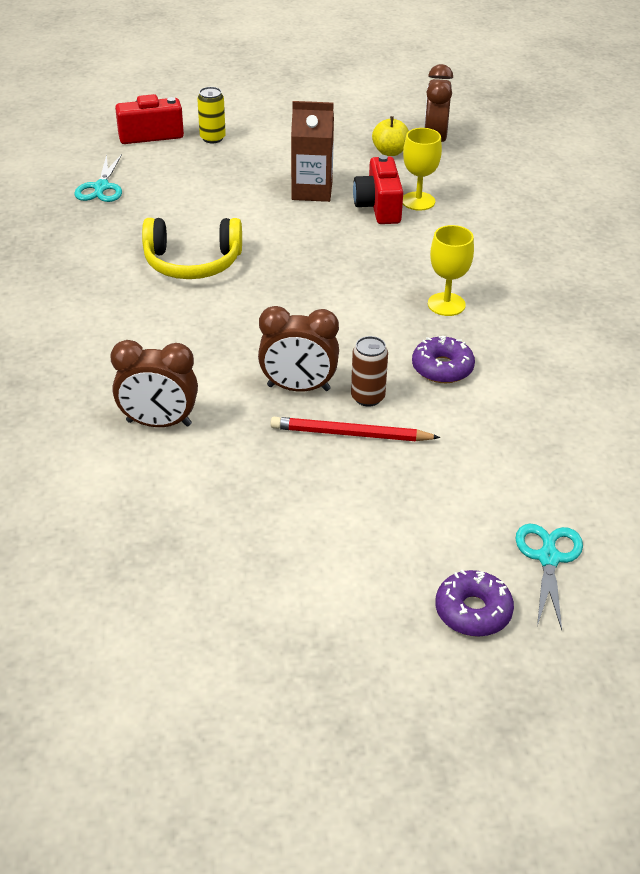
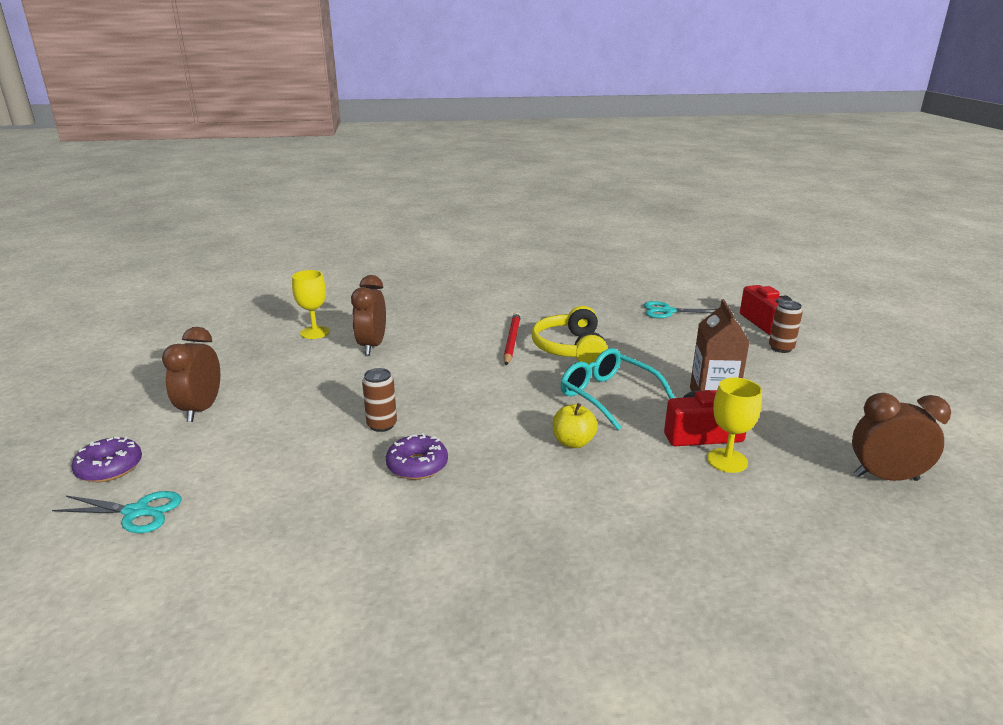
camera: 90 degrees right, 15 degrees down
(212, 138) = (781, 348): yellow can -> brown can
(298, 388) = (400, 394): brown clock -> brown clock (201, 409)
(307, 248) = (607, 396): none -> turquoise glasses
(350, 434) = (337, 417): red pencil -> red pencil (512, 341)
(390, 152) = (830, 444): yellow apple -> yellow apple (573, 442)
(446, 304) = (524, 472): yellow goblet -> yellow goblet (315, 332)

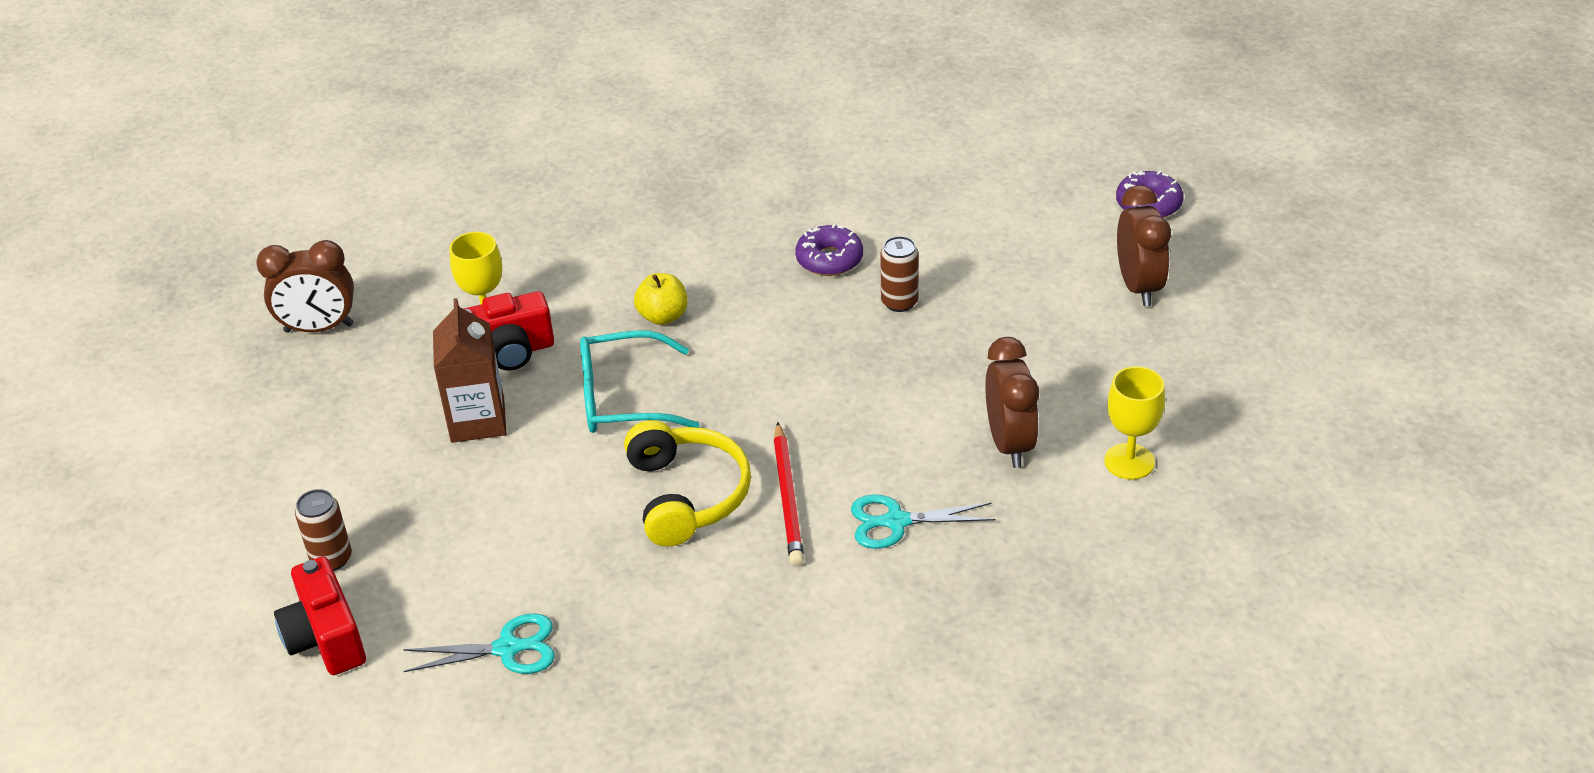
camera: 170 degrees right, 15 degrees up
(136, 512) = (1066, 172): turquoise scissors -> turquoise scissors (896, 522)
(607, 396) = (623, 398): turquoise glasses -> turquoise glasses turned 135 degrees clockwise

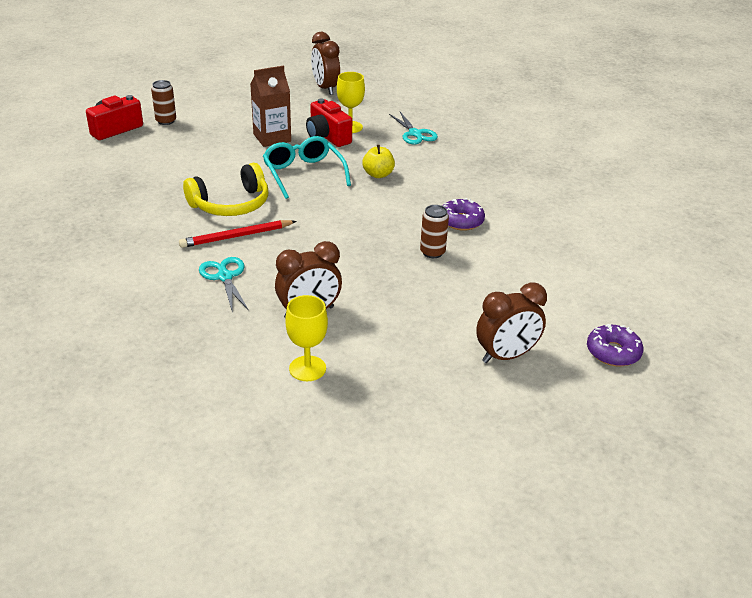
camera: 70 degrees right, 5 degrees down
(507, 649) = (110, 173): turquoise scissors -> turquoise scissors (415, 134)

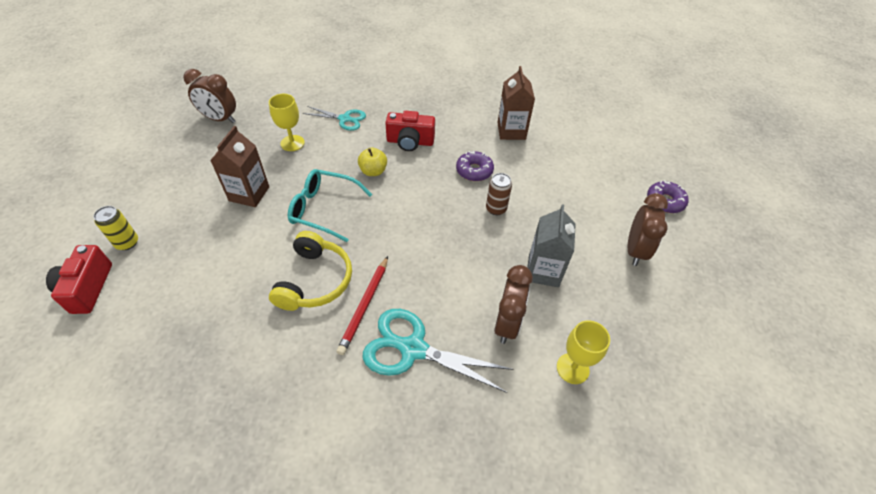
camera: 50 degrees left, 15 degrees up
(166, 121) = (127, 243): brown can -> yellow can
(225, 277) = (413, 349): turquoise scissors -> turquoise scissors, size x1.64
(327, 137) = (289, 163): red camera -> red camera (410, 142)
(396, 309) = (543, 271): none -> grey carton
(550, 218) = (511, 131): none -> brown carton

